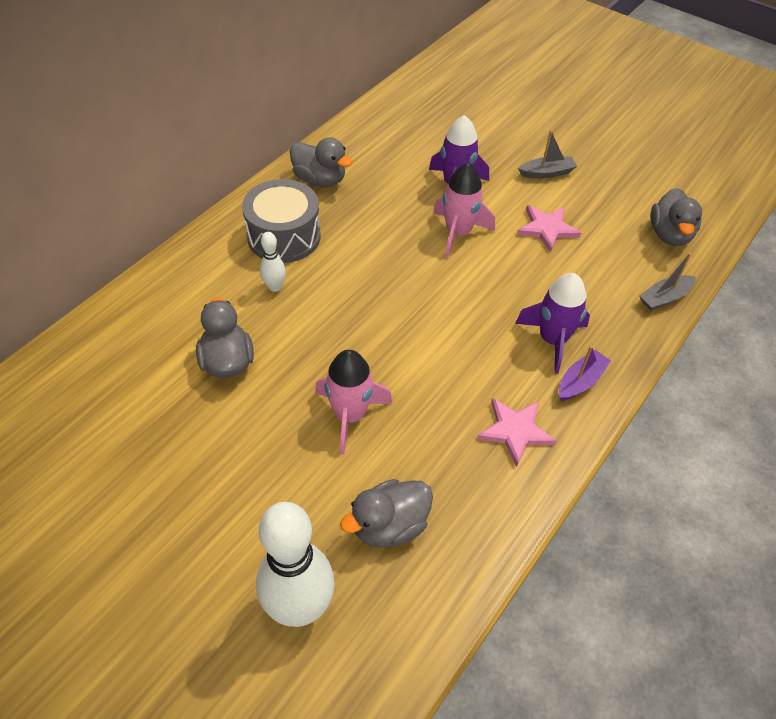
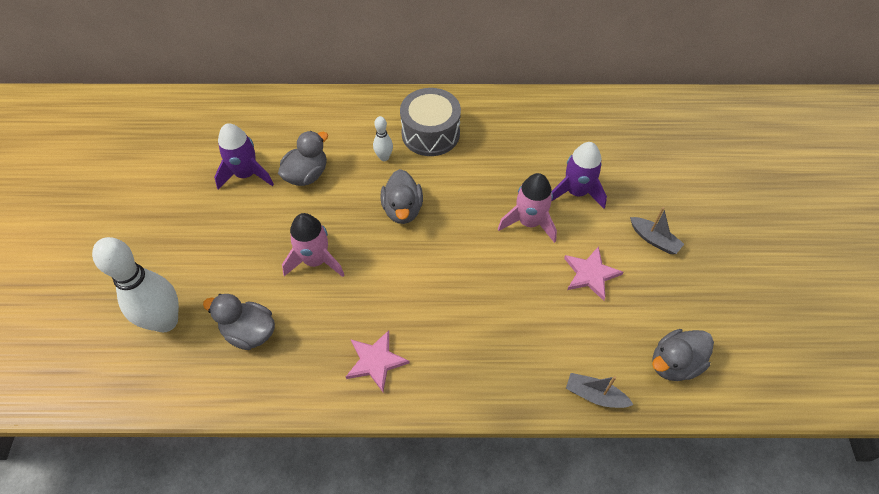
camera: 55 degrees right, 5 degrees up
(320, 180) = (500, 117): grey duck -> grey duck (402, 209)
(552, 340) = (479, 339): purple rocket -> purple rocket (246, 174)
(580, 381) = (454, 379): purple boat -> none

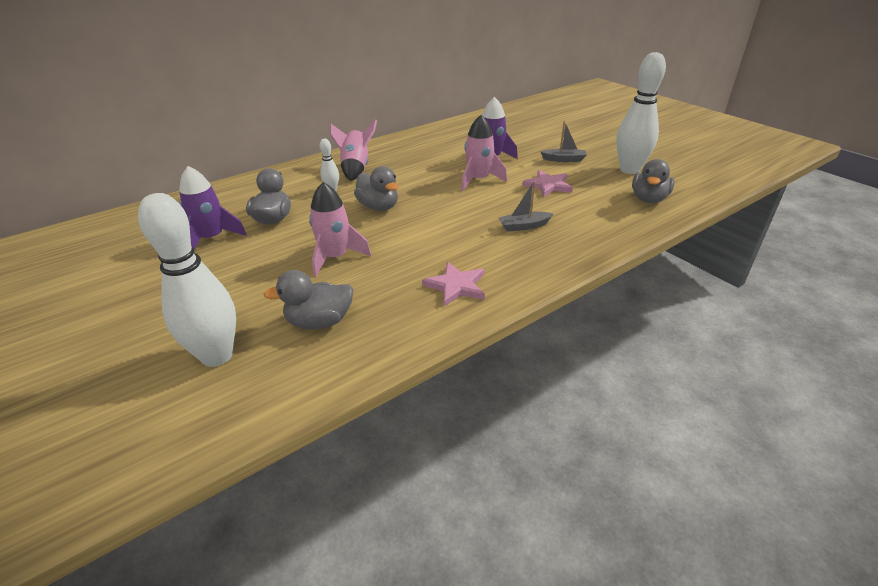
camera: 35 degrees left, 20 degrees down
(430, 133) = (356, 169): grey drum -> pink rocket
(595, 395) = (626, 231): grey boat -> grey boat (523, 226)
(710, 302) = (629, 170): none -> white bowling pin

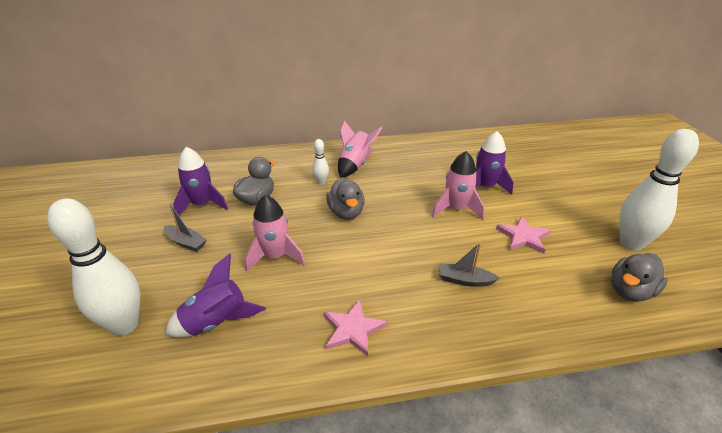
camera: 25 degrees right, 0 degrees up
(319, 322) = (216, 322): grey duck -> purple rocket
(564, 159) = (561, 209): grey boat -> grey boat (186, 242)

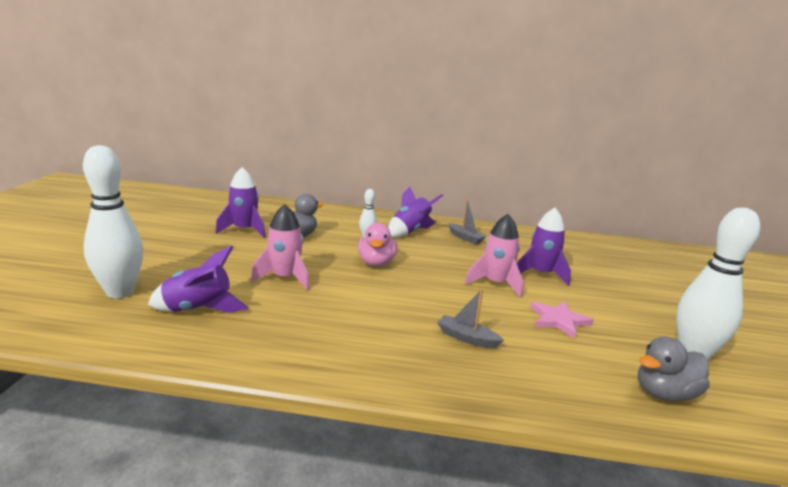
camera: 15 degrees right, 15 degrees down
(186, 242) = (212, 251): grey boat -> grey boat (465, 238)
(346, 212) = (376, 263): grey duck -> pink duck
(352, 329) = (322, 345): pink star -> none
(355, 165) = (410, 232): pink rocket -> purple rocket

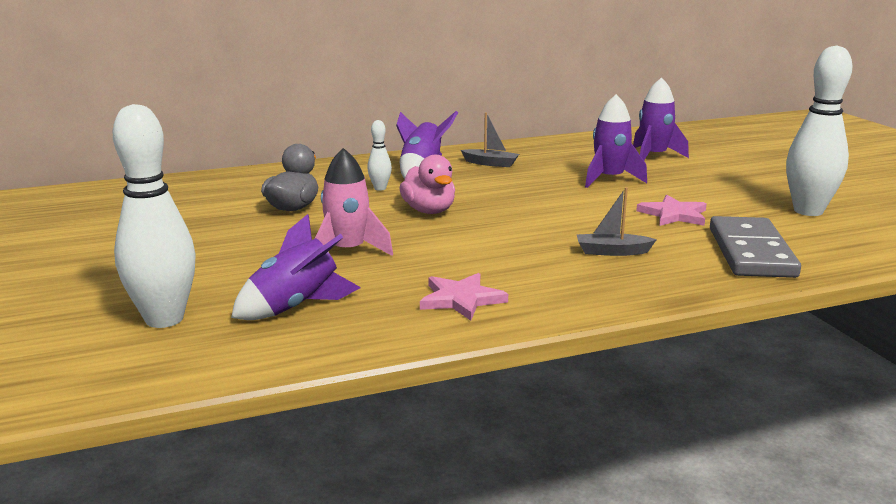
camera: 25 degrees left, 0 degrees up
(244, 230) = (213, 217): purple rocket -> purple rocket (653, 156)
(305, 341) = (461, 299): none -> pink star
(495, 284) = (578, 199): pink rocket -> none
(589, 379) = (750, 252): none -> grey domino
(664, 393) = (817, 245): grey duck -> none

